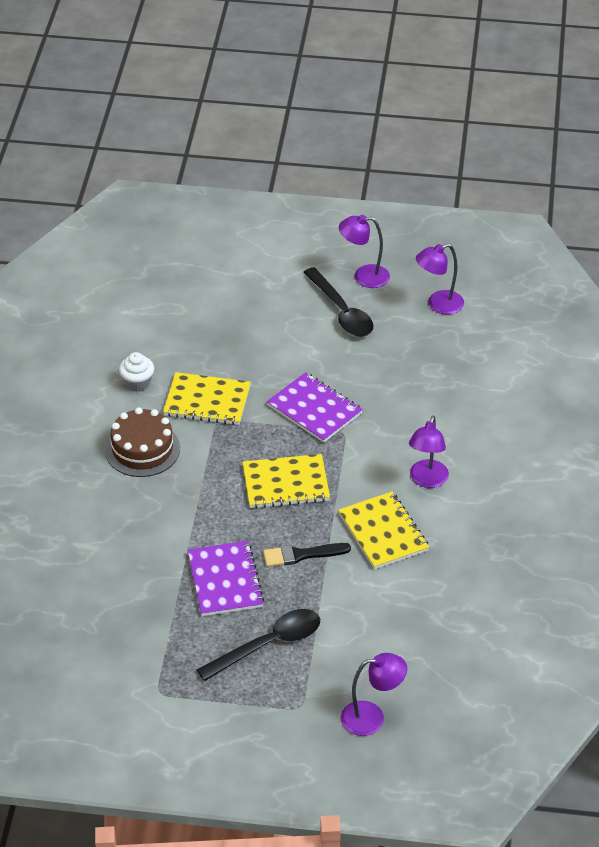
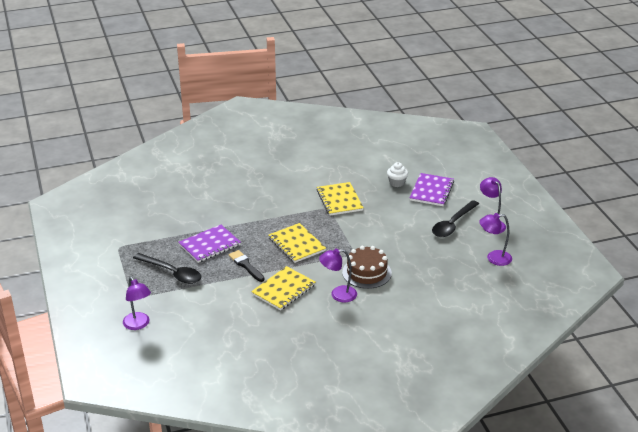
camera: 65 degrees right, 10 degrees down
(137, 383) = (334, 175): white cupcake -> white cupcake (397, 183)
(142, 449) = (287, 191): brown cake -> brown cake (366, 272)
(314, 409) = (363, 237): purple notebook -> purple notebook (431, 191)
(438, 305) = (493, 258): purple lamp -> purple lamp turned 45 degrees counterclockwise

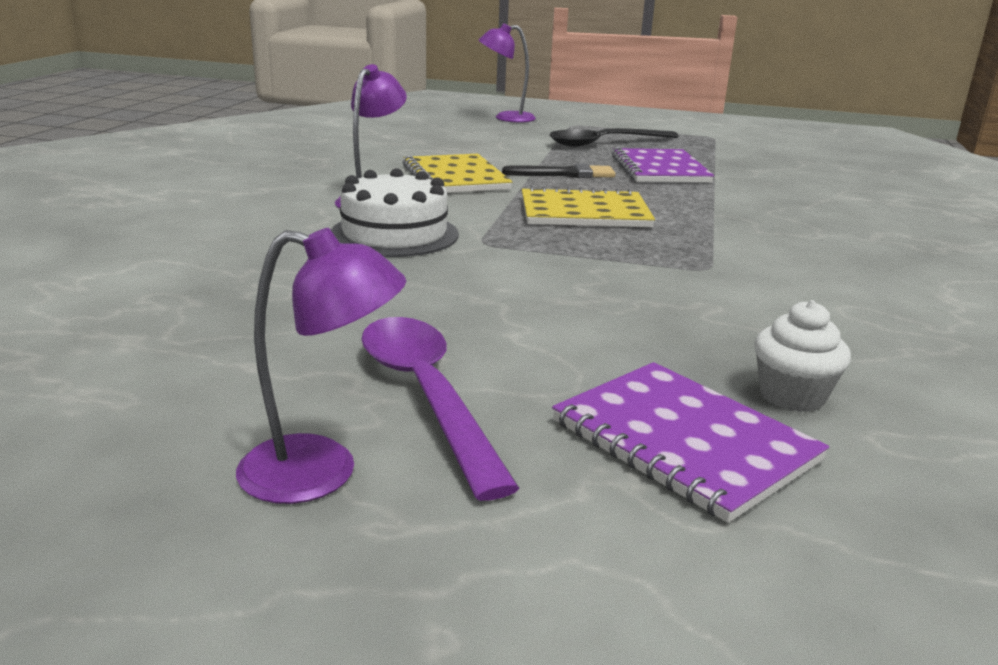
camera: 120 degrees right, 10 degrees down
(339, 200) = (738, 289): yellow notebook -> none
(366, 272) = (394, 234): brown cake -> white cake
(453, 224) = (426, 395): black spoon -> purple spoon
(493, 258) = (155, 386): purple lamp -> none

